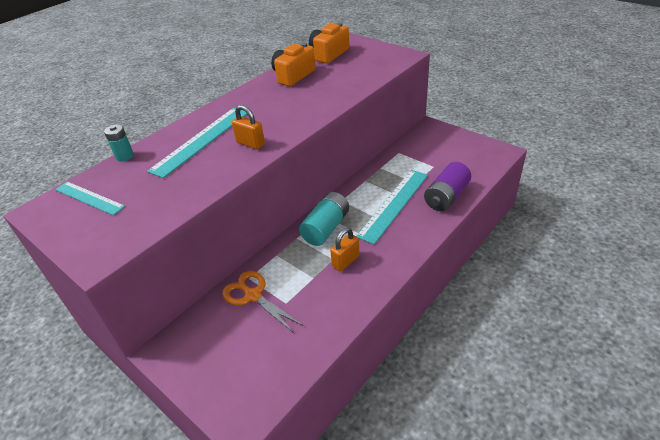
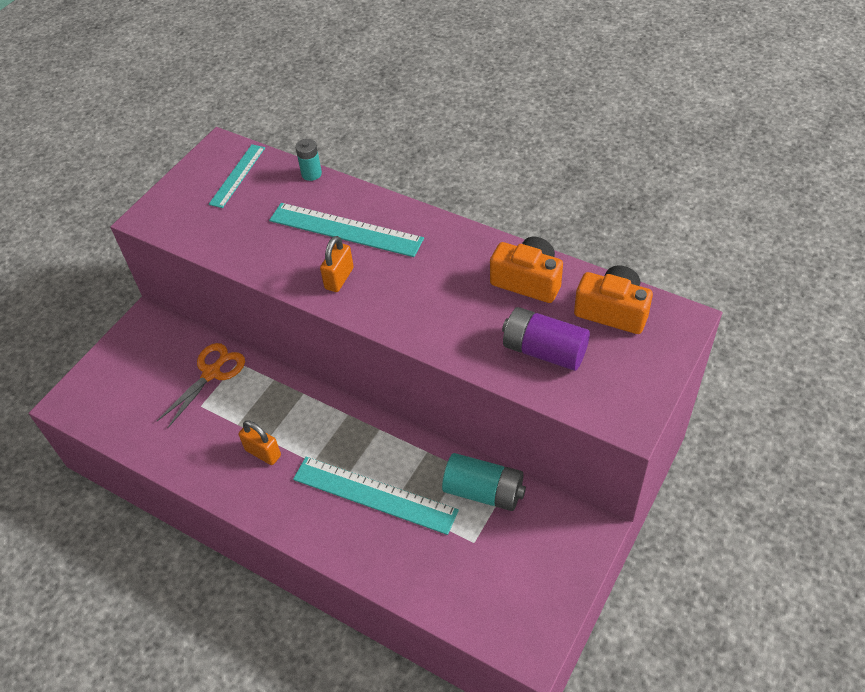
camera: 80 degrees right, 10 degrees up
(326, 228) = (322, 421): turquoise battery -> turquoise battery (484, 491)
(446, 197) = (397, 563): purple battery -> purple battery (544, 351)

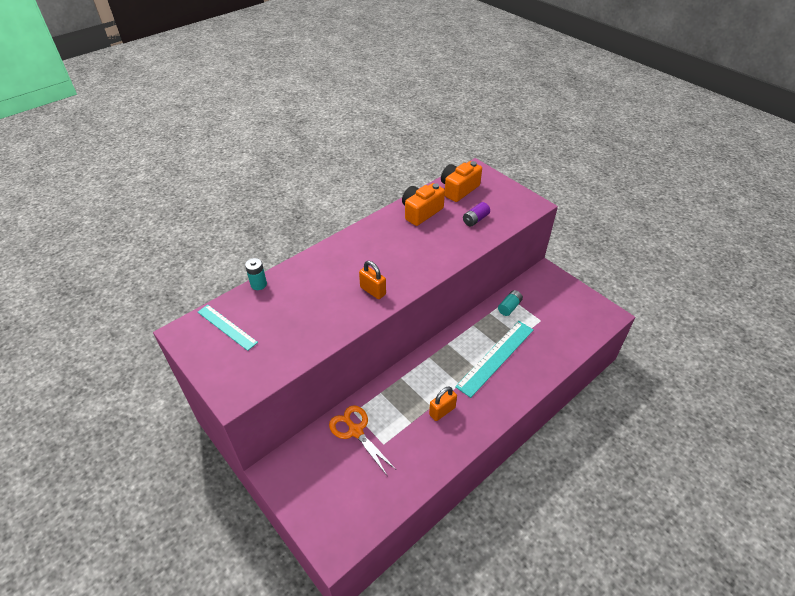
camera: 75 degrees left, 5 degrees down
(345, 230) = (328, 278): turquoise ruler -> none
(484, 491) = (509, 307): turquoise battery -> turquoise battery, size x0.58
(544, 351) = (475, 220): purple battery -> purple battery, size x0.58

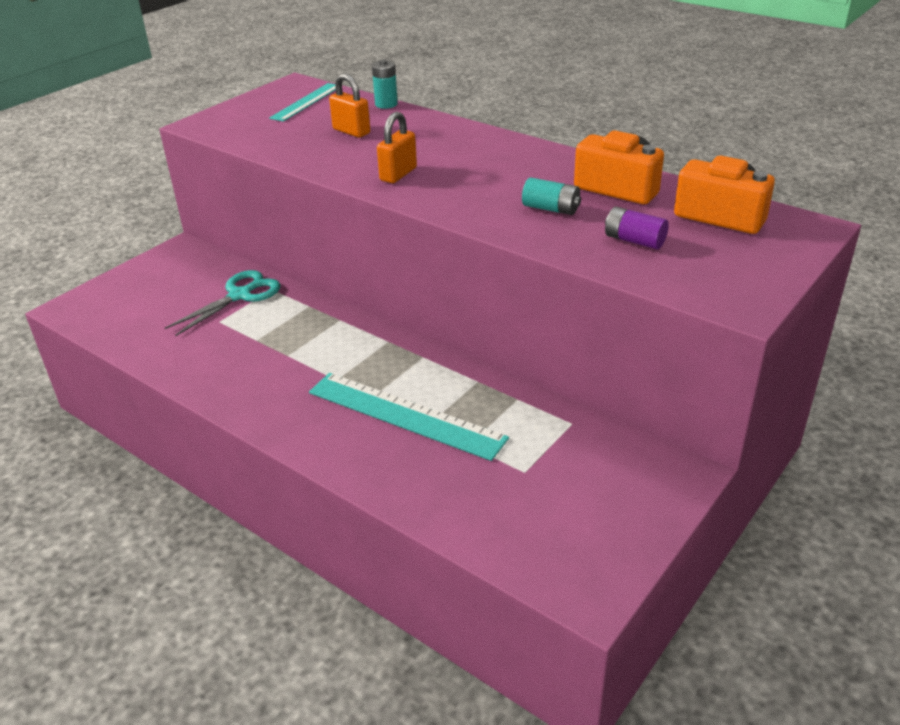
camera: 80 degrees right, 10 degrees down
(355, 431) = (240, 295): orange scissors -> turquoise scissors
(442, 411) = (279, 366): orange padlock -> orange padlock (351, 131)
(509, 307) = (544, 423): turquoise battery -> turquoise battery (551, 209)

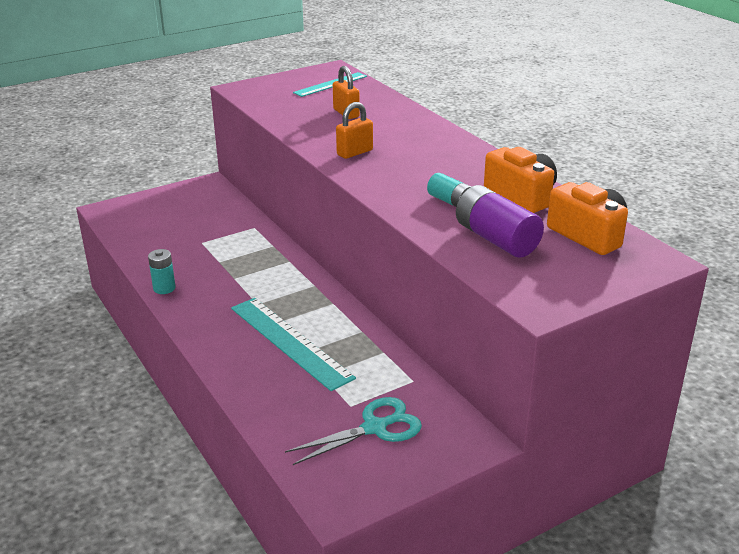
camera: 20 degrees right, 5 degrees down
(240, 295) = (228, 227): turquoise scissors -> turquoise scissors (375, 428)
(386, 104) = (390, 97): turquoise battery -> turquoise battery (164, 288)
(634, 241) = (496, 239): purple battery -> purple battery, size x1.71

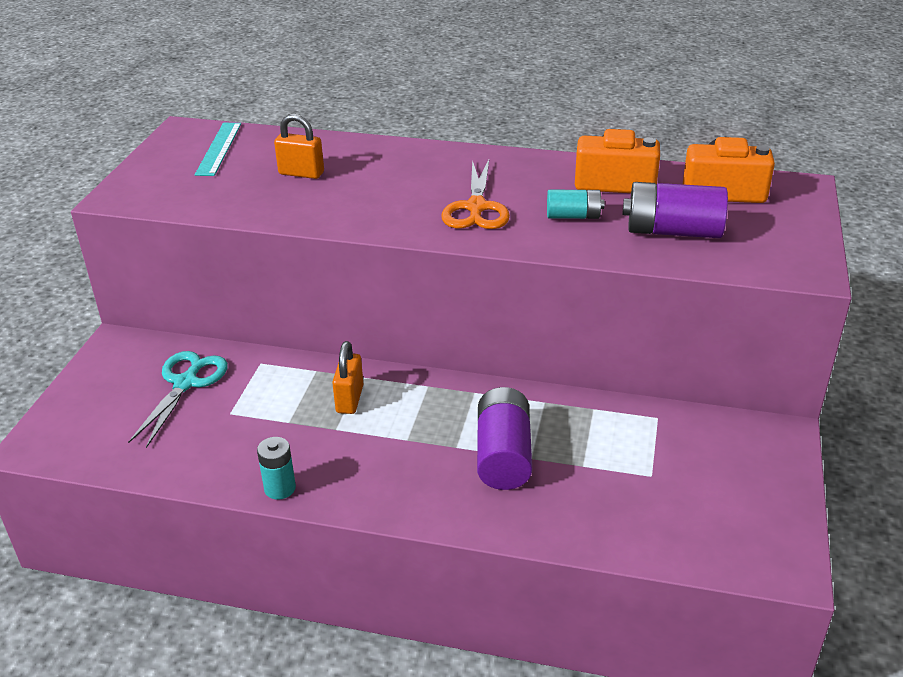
camera: 45 degrees left, 5 degrees up
(290, 342) = (503, 455): turquoise ruler -> purple battery
(355, 152) = (395, 211): orange padlock -> orange padlock (349, 399)
(375, 428) = (701, 480): turquoise scissors -> turquoise scissors (186, 383)
(402, 171) = (476, 208): none -> orange scissors

